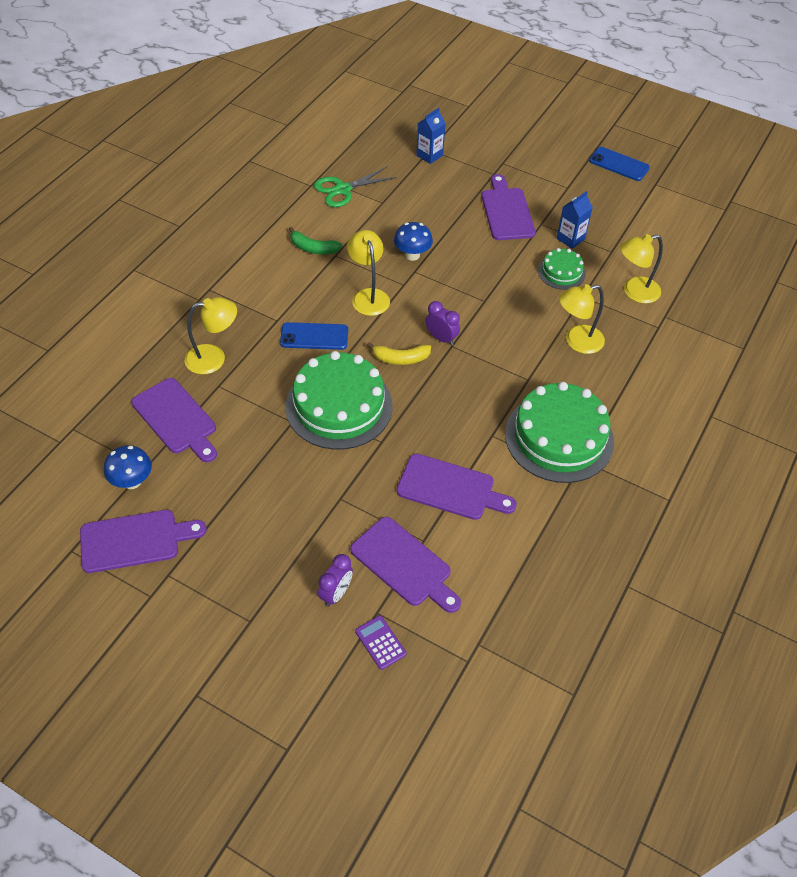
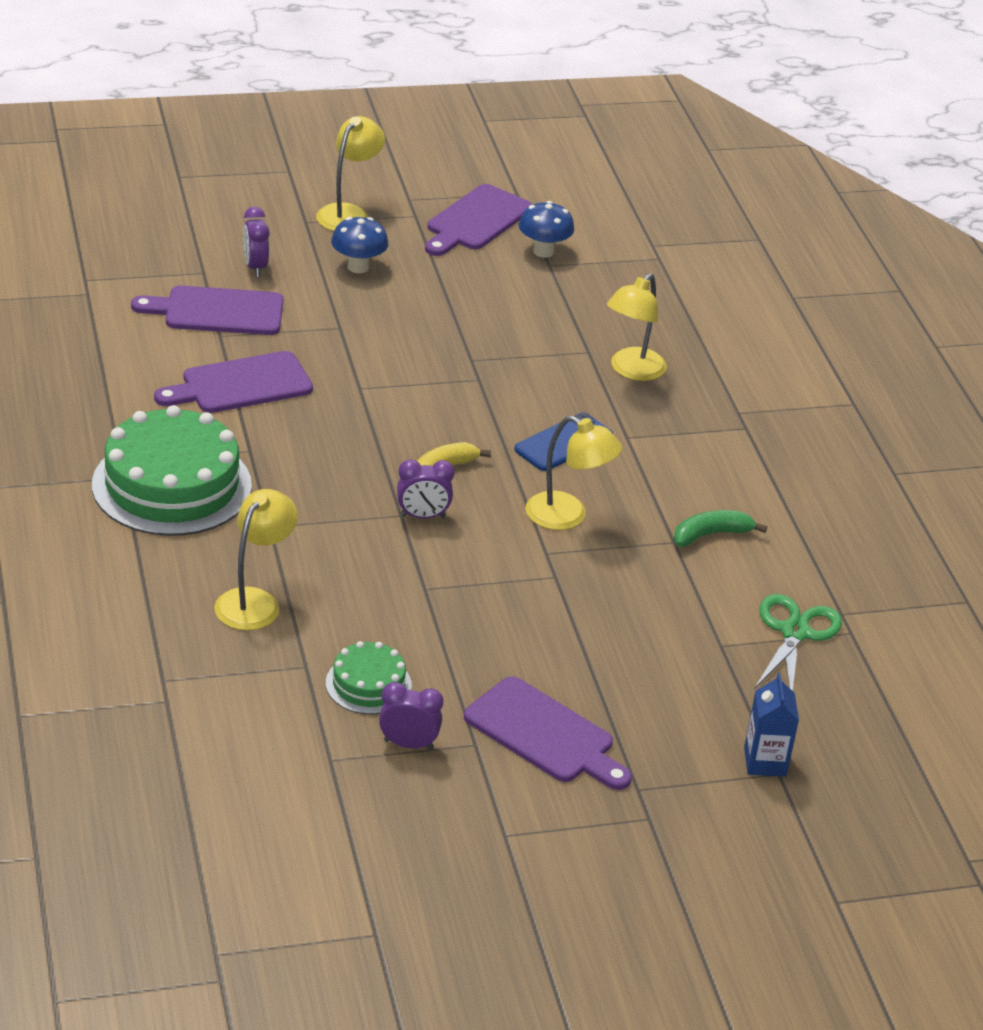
camera: 135 degrees right, 15 degrees down
(176, 419) = (582, 308): purple cutting board -> none
(339, 406) = (444, 395): green cake -> none
(380, 642) = (177, 257): purple calculator -> none
(412, 255) = (585, 595): blue mushroom -> blue mushroom (358, 267)
(570, 239) = (408, 744): blue carton -> purple clock
(619, 164) = (472, 937): blue phone -> none
(634, 292) = (240, 713): yellow lamp -> yellow lamp (348, 213)

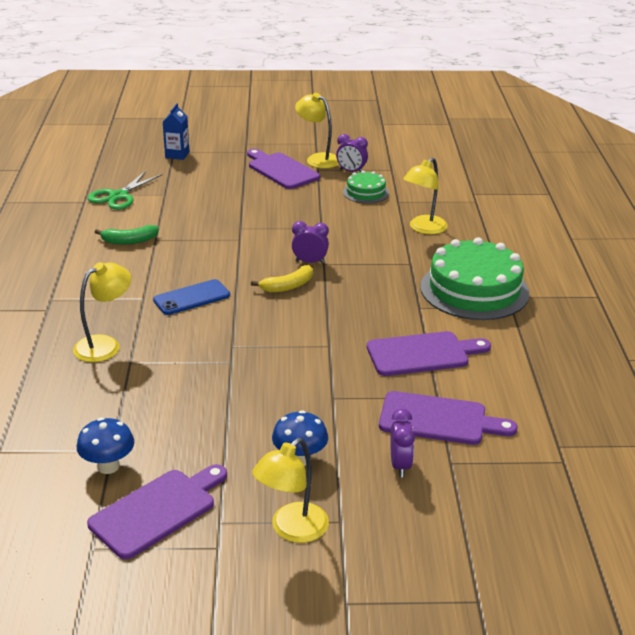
camera: 165 degrees left, 5 degrees down
(567, 516) = (215, 256): yellow lamp -> yellow lamp (317, 159)

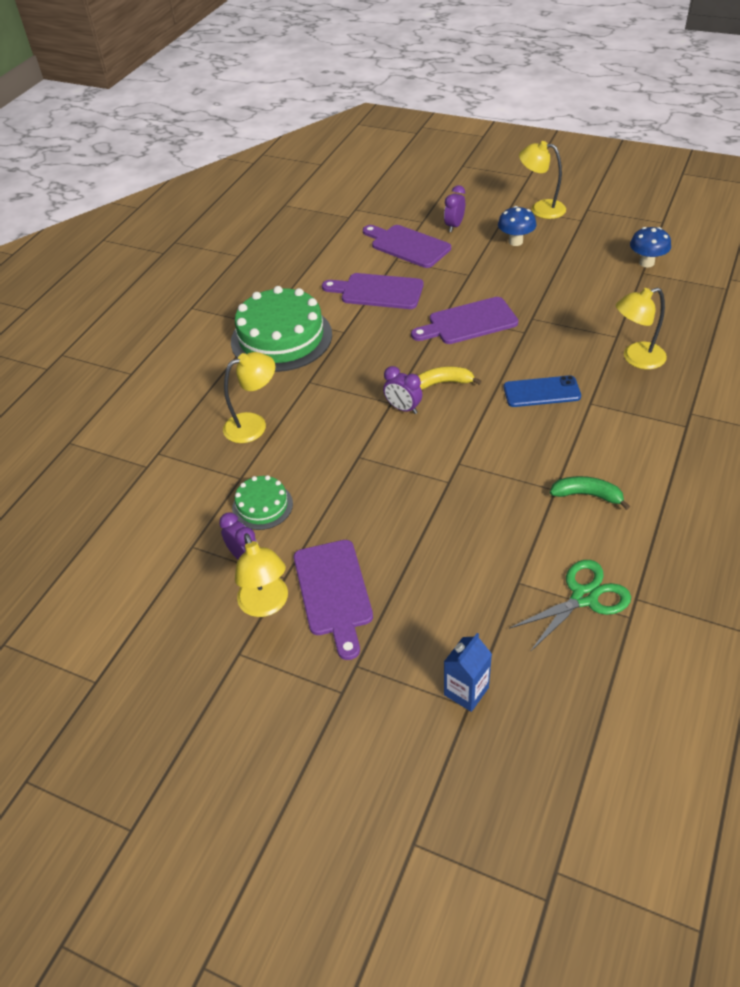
camera: 150 degrees left, 15 degrees up
(157, 510) = (618, 232): purple cutting board -> purple cutting board (468, 322)
(292, 530) = (540, 209): yellow lamp -> yellow lamp turned 135 degrees counterclockwise

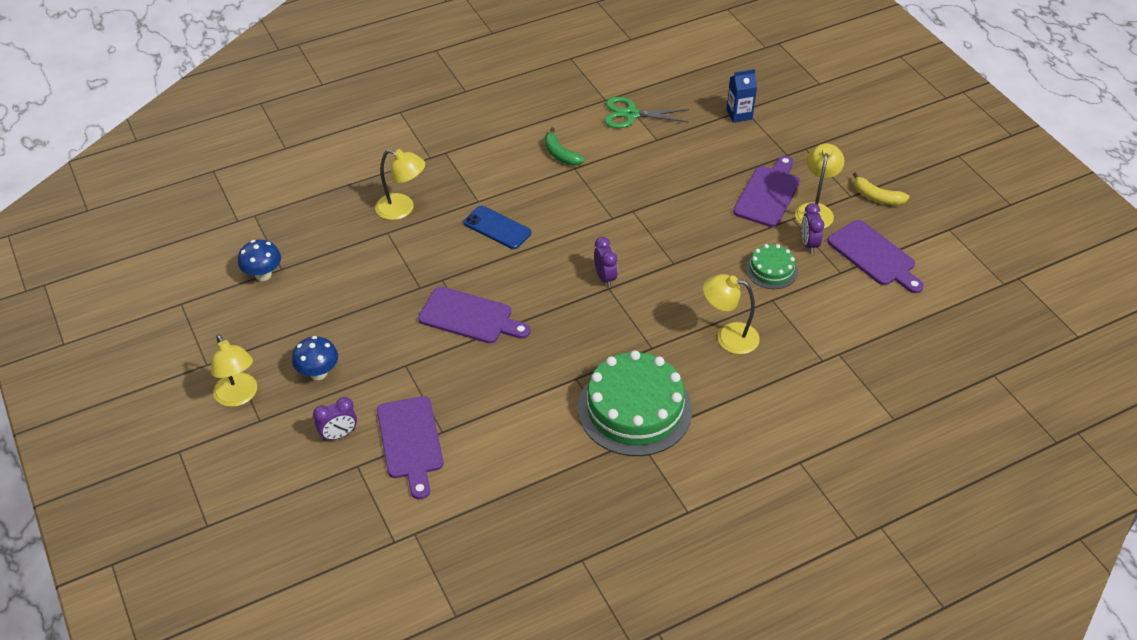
camera: 145 degrees left, 0 degrees up
(378, 291) = (501, 403): purple cutting board -> purple cutting board (874, 256)
(443, 383) = (554, 278): yellow banana -> yellow banana (877, 197)

